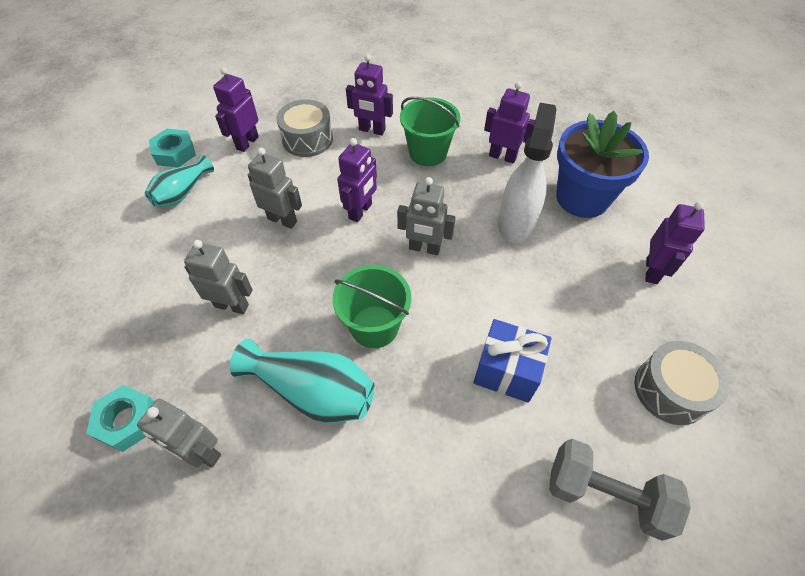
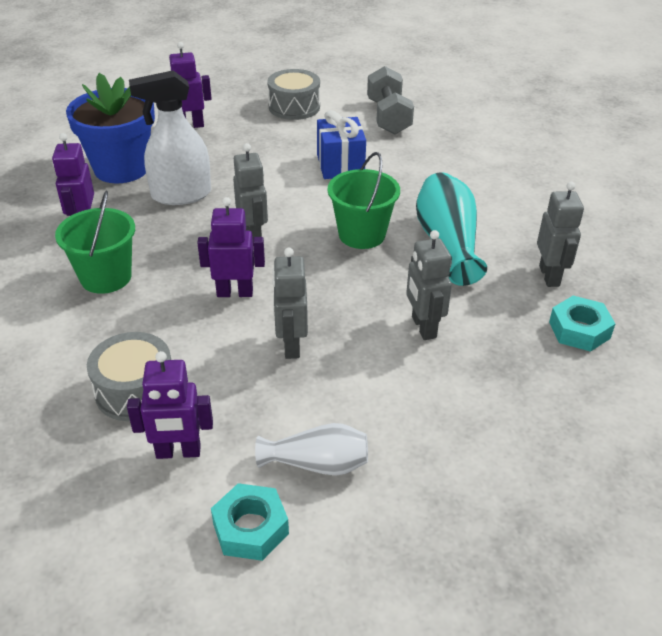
camera: 120 degrees left, 15 degrees down
(182, 193) = (317, 464): turquoise vase -> white vase
(372, 130) = (84, 337): purple robot -> none

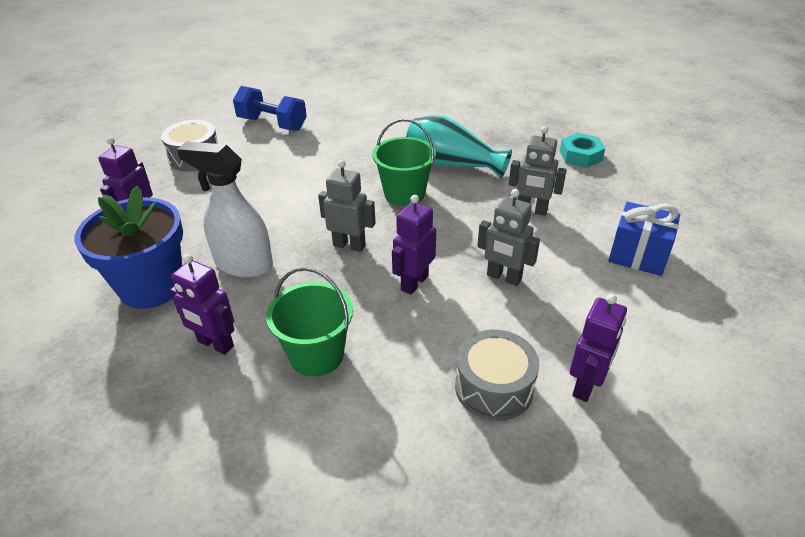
camera: 55 degrees left, 0 degrees up
(181, 195) = (243, 264): white spray bottle -> white spray bottle turned 90 degrees clockwise
(250, 528) = (688, 373): turquoise nut -> none
(317, 464) = (639, 313): white vase -> none
(340, 165) = (306, 168): blue gift -> blue gift (638, 255)
(388, 117) = (272, 124): grey dumbbell -> blue dumbbell
(549, 276) = (521, 143): grey robot -> none

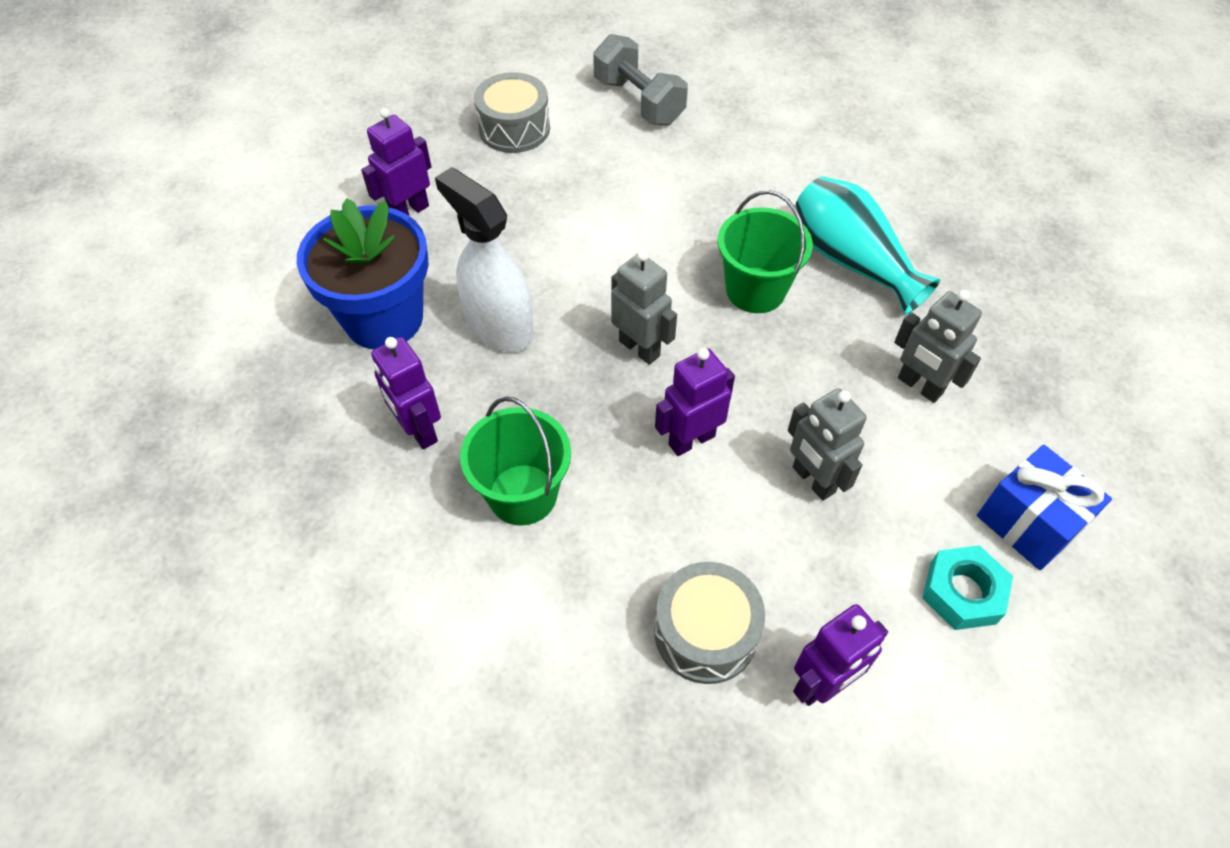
camera: 25 degrees right, 15 degrees up
(272, 124) = (639, 101): blue dumbbell -> grey dumbbell
(580, 156) = (1058, 315): turquoise nut -> turquoise nut (962, 592)

